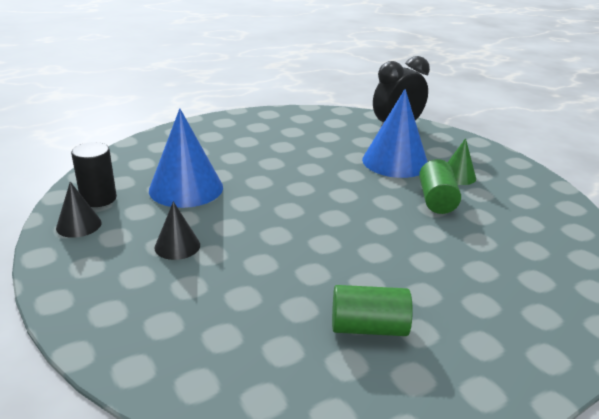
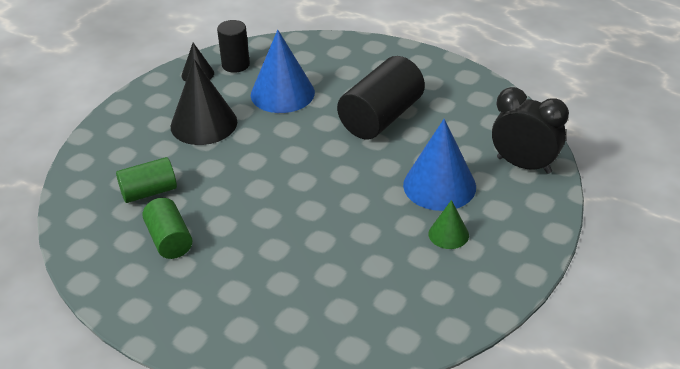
camera: 65 degrees right, 10 degrees up
(177, 246) = (204, 124): black cone -> black cone, size x1.90
(281, 157) = (381, 117): none -> black cylinder
(436, 200) = (383, 231): green cylinder -> green cylinder (149, 192)

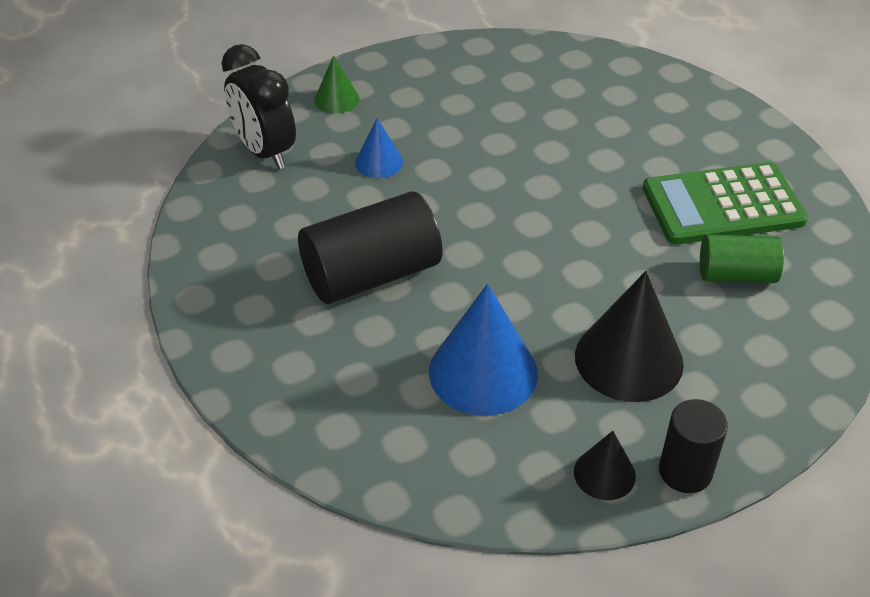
camera: 155 degrees left, 5 degrees up
(169, 240) = (723, 205): green cylinder -> green calculator
(235, 65) = (529, 470): black cylinder -> black cylinder (685, 471)
(439, 185) = (379, 162): blue cone -> blue cone, size x0.53
(448, 234) = (415, 113): green cone -> green cone (336, 99)

